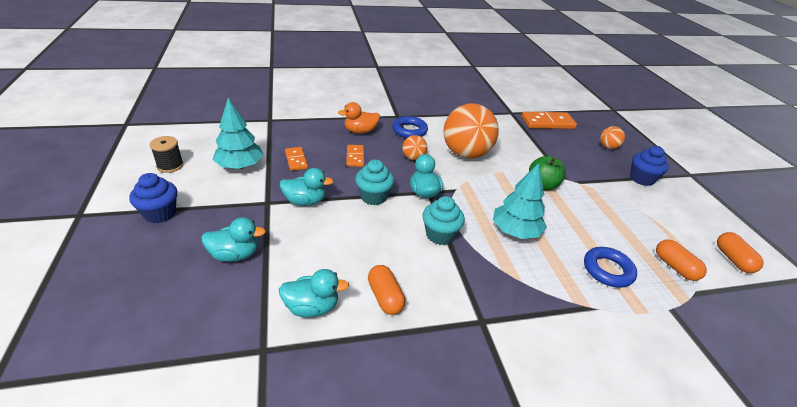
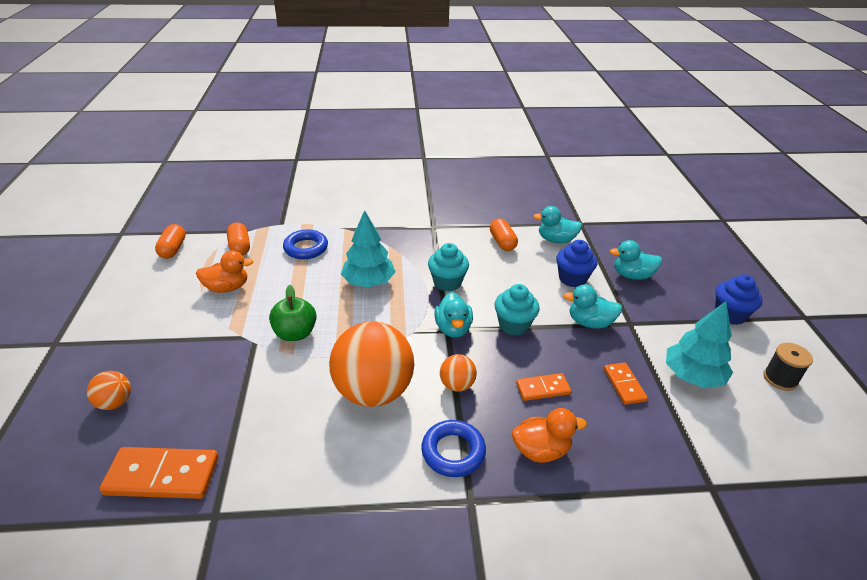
camera: 170 degrees left, 0 degrees up
(355, 157) = (543, 389): orange domino -> orange domino turned 75 degrees clockwise
(632, 219) = (227, 288): none -> orange duck
(641, 179) = (142, 338): blue cupcake -> blue cupcake (572, 279)

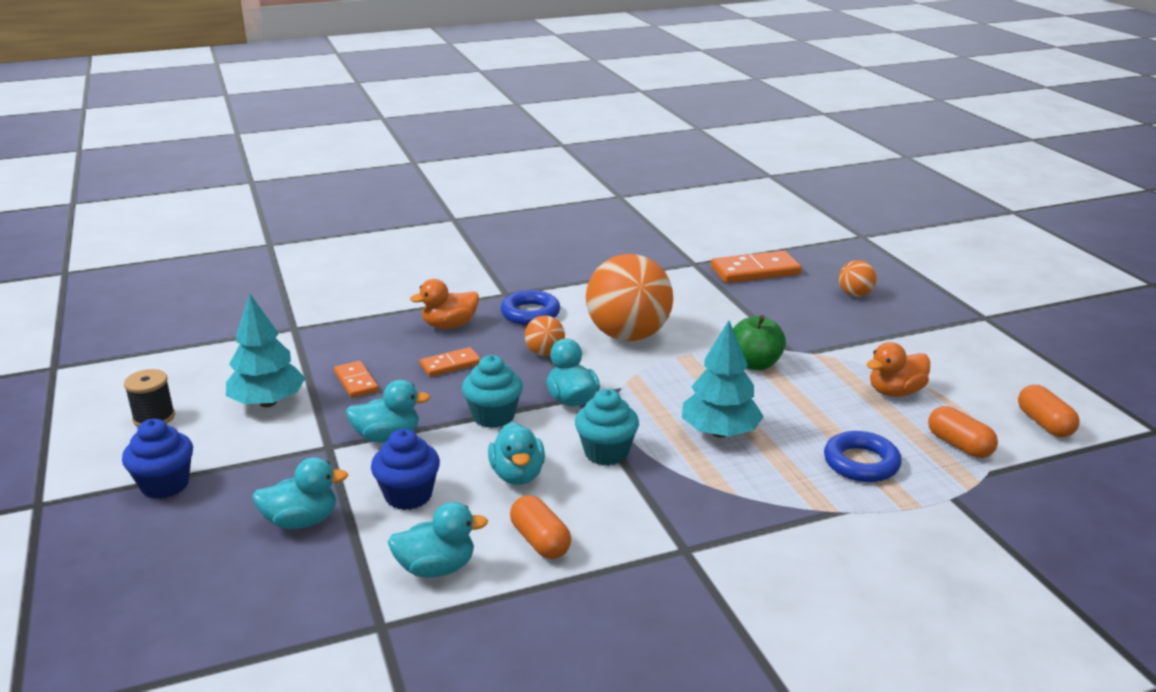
camera: 165 degrees right, 10 degrees down
(506, 279) = (517, 475): none -> turquoise duck

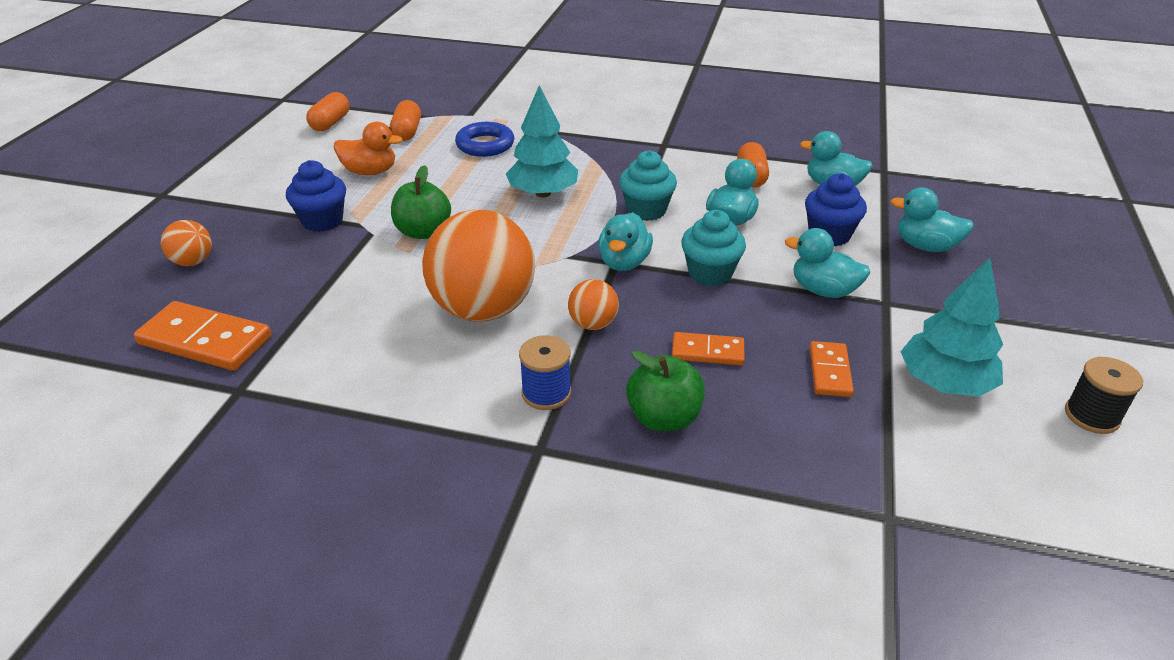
camera: 145 degrees left, 10 degrees up
(165, 485) = (1057, 321): blue cupcake -> blue cupcake (322, 221)
(449, 325) = (663, 418): orange duck -> green apple
(530, 313) = (546, 393): blue ring -> blue spool

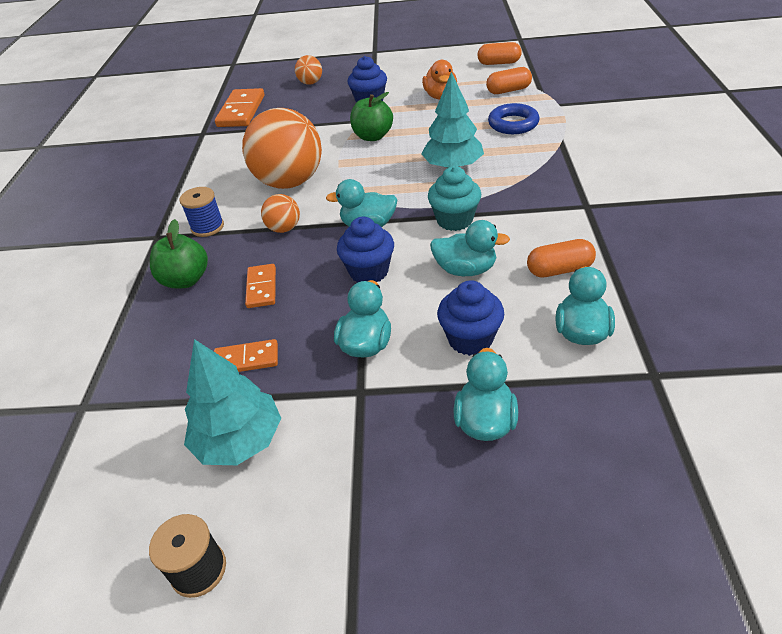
camera: 80 degrees right, 5 degrees up
(710, 273) = (369, 272): turquoise cupcake -> blue cupcake

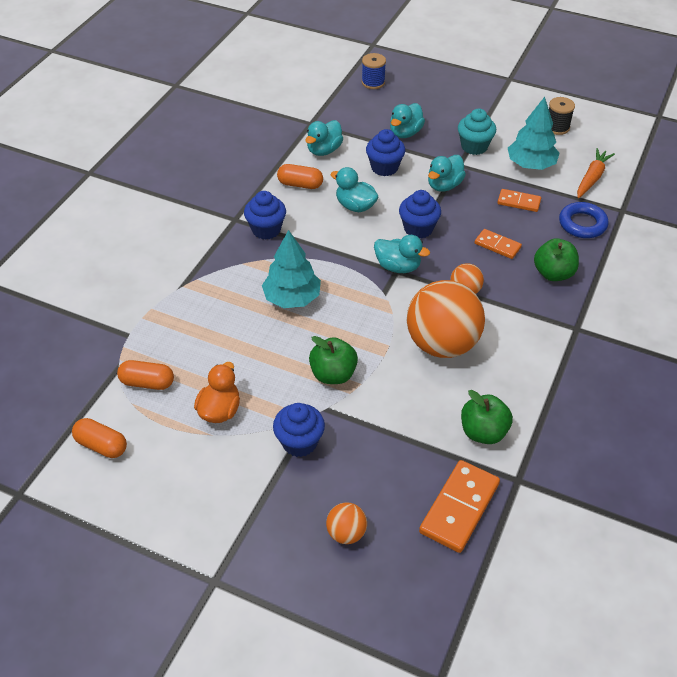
camera: 160 degrees left, 5 degrees up
(128, 454) = (592, 178): none -> orange carrot
(207, 227) = (530, 320): blue spool -> blue spool (373, 82)
(234, 146) = (483, 432): none -> green apple
(261, 288) = (497, 245): orange domino -> orange domino turned 75 degrees counterclockwise
(454, 220) = (333, 245): turquoise cupcake -> turquoise cupcake (474, 146)
(513, 124) = (195, 327): blue ring -> blue ring (582, 224)
(541, 208) = (266, 230): none -> blue cupcake

